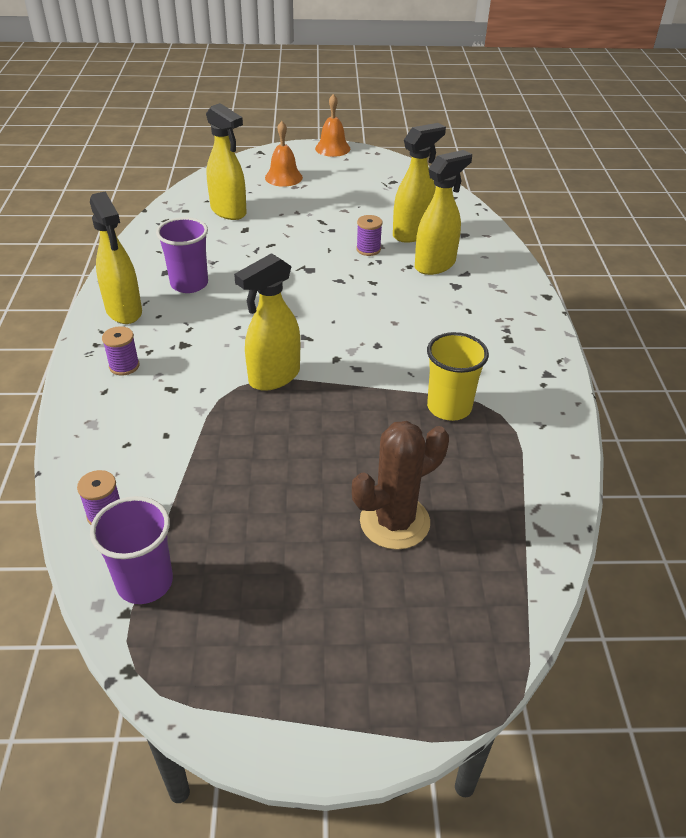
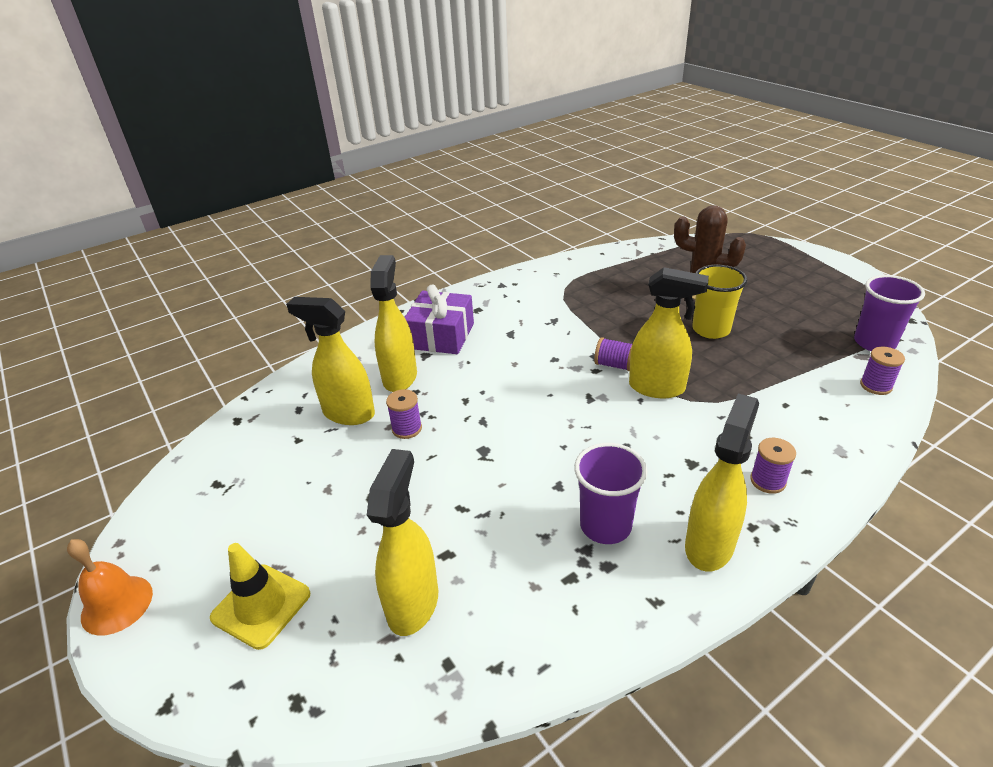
camera: 120 degrees left, 5 degrees down
(283, 177) = (261, 606): orange bell -> yellow traffic cone
(330, 372) = (614, 365): none -> purple spool
(435, 265) = (400, 377): yellow spray bottle -> yellow spray bottle turned 75 degrees clockwise
(449, 407) = (583, 305): yellow cup -> yellow cup (711, 329)
(479, 302) = (441, 336): none -> purple gift

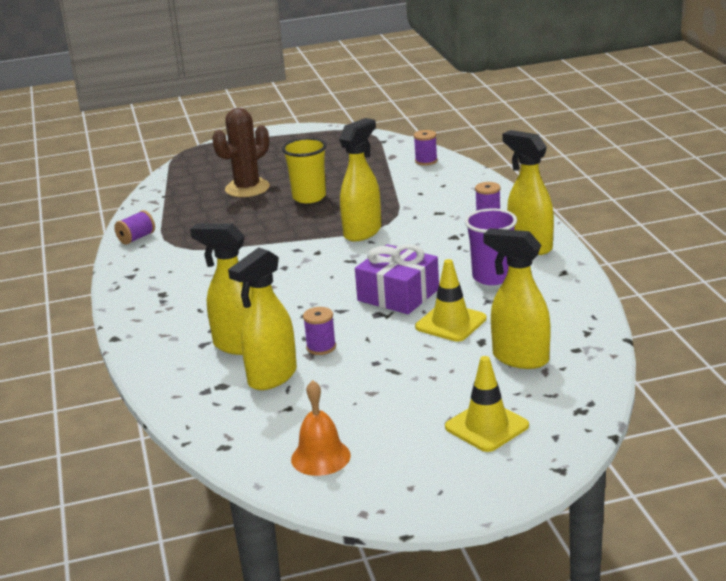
camera: 70 degrees left, 10 degrees down
(117, 604) = (444, 505): orange bell -> orange bell (320, 457)
(441, 336) = (189, 318): purple gift -> purple gift (398, 295)
(481, 515) = (451, 323): none -> yellow traffic cone
(614, 365) = (318, 243): purple spool -> purple spool (136, 238)
(874, 343) = (381, 148): purple cup -> none

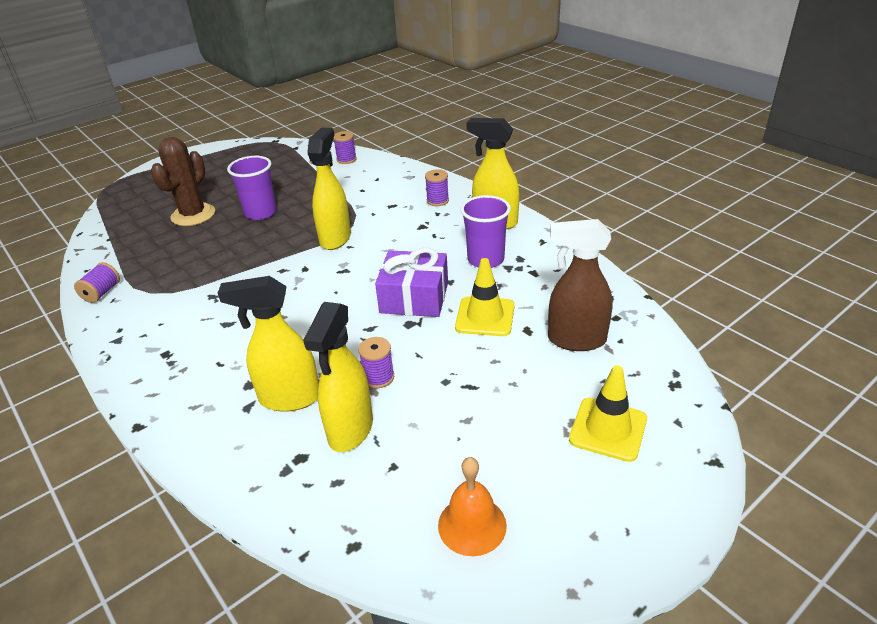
camera: 25 degrees left, 10 degrees up
(309, 197) = (260, 213): yellow cup -> purple cup
(519, 358) = (576, 340): yellow spray bottle -> brown spray bottle

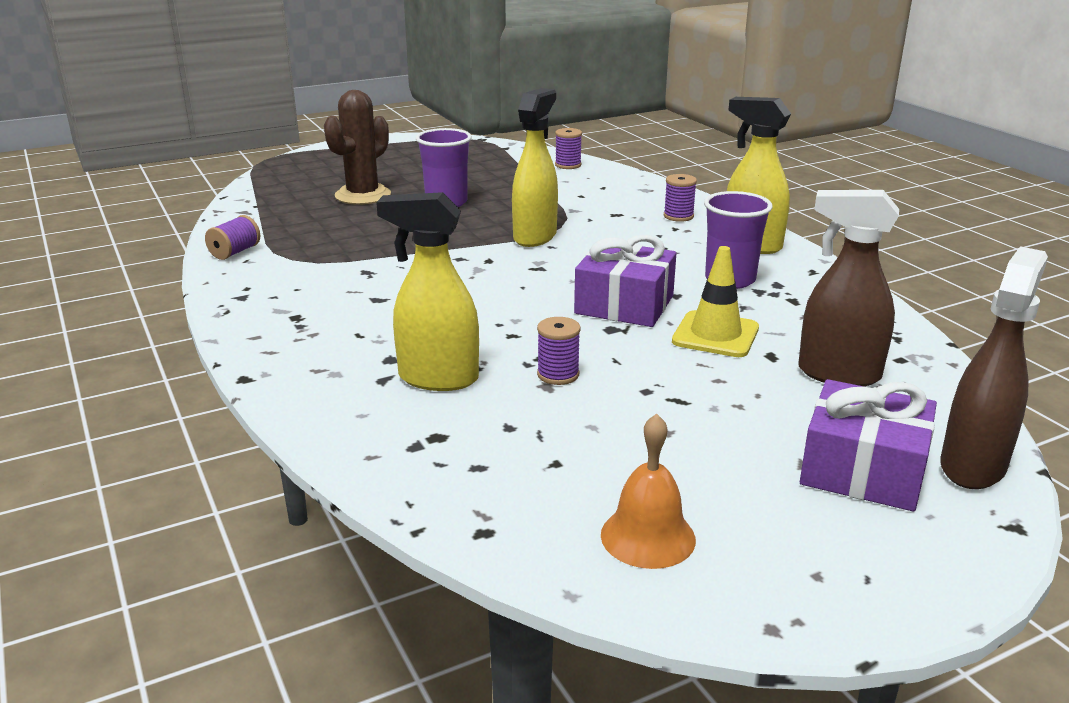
camera: 10 degrees right, 10 degrees down
(350, 430) = (508, 420): yellow spray bottle -> none
(608, 429) = (863, 470): yellow traffic cone -> purple gift
(679, 410) = (973, 466): none -> brown spray bottle

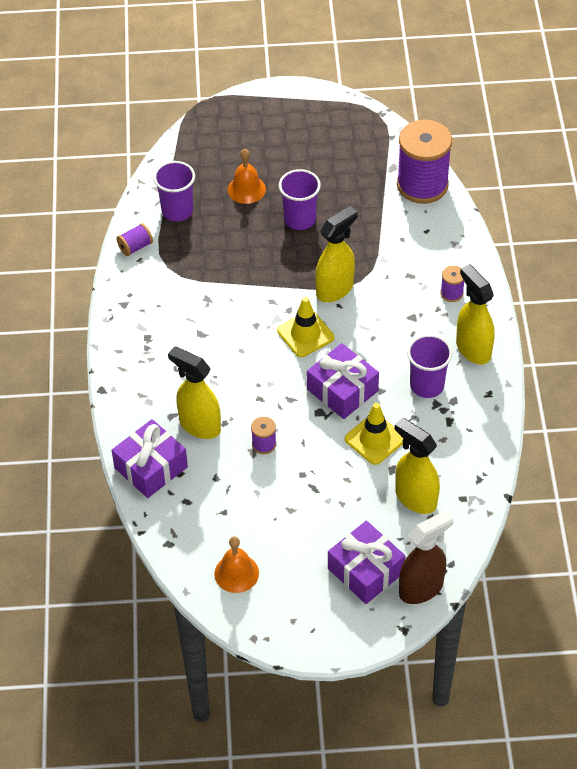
camera: 25 degrees right, 25 degrees up
(280, 220) = (177, 211): none -> purple cup
(363, 195) = (246, 189): brown cactus -> orange bell
(383, 442) = (151, 467): none -> purple gift
(528, 273) = (305, 334): none -> yellow traffic cone
(568, 165) = (422, 185): purple spool -> purple spool, size x2.35
(837, 374) = (415, 498): brown spray bottle -> yellow spray bottle

